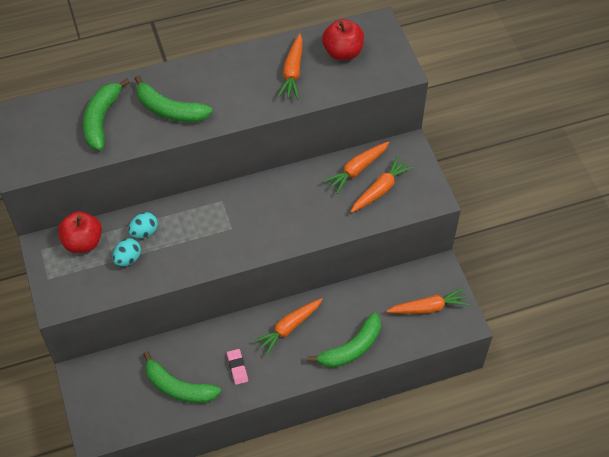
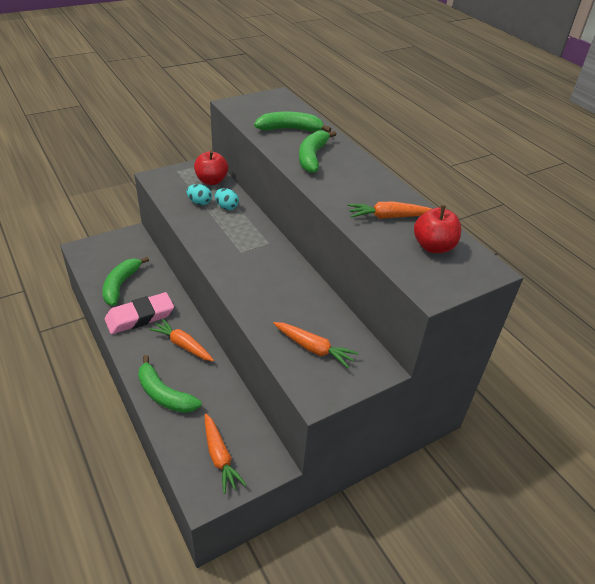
camera: 75 degrees right, 15 degrees down
(237, 368) = (140, 317): pink eraser -> pink eraser, size x2.13
(357, 170) = (333, 327): orange carrot -> none

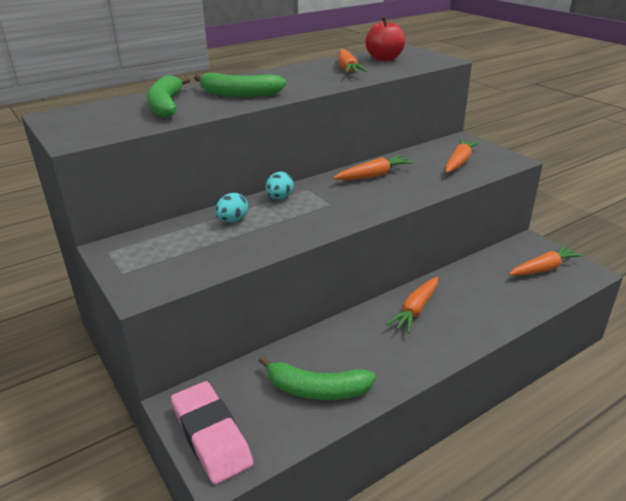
camera: 90 degrees left, 10 degrees down
(140, 317) = (379, 355): pink eraser -> pink eraser (211, 435)
(164, 394) = (494, 313): green banana -> none
(199, 202) = (221, 241): turquoise egg -> turquoise egg (279, 198)
(211, 181) = (161, 238): red apple -> none
(290, 283) = (373, 175): none -> orange carrot

